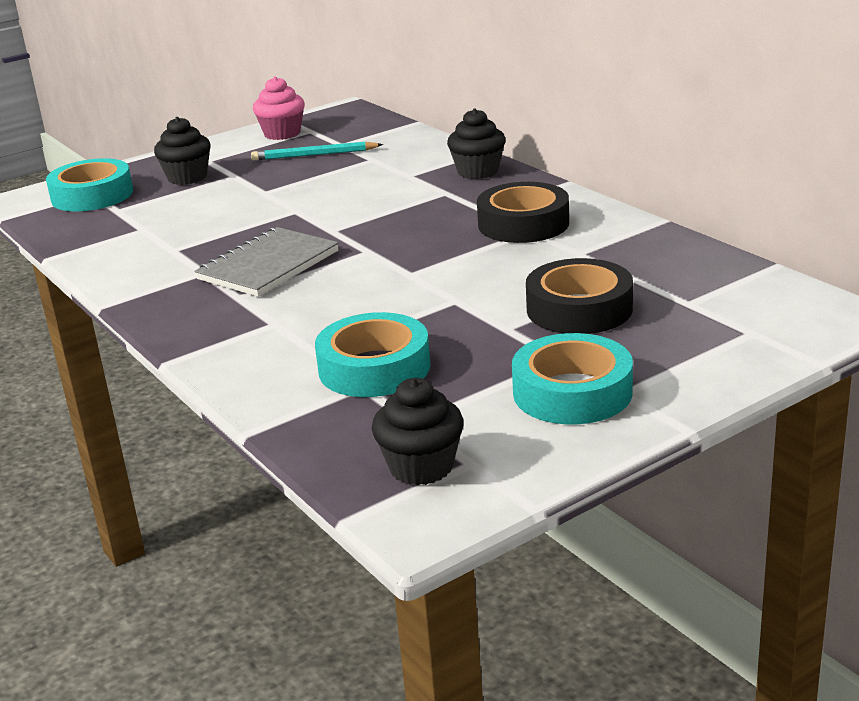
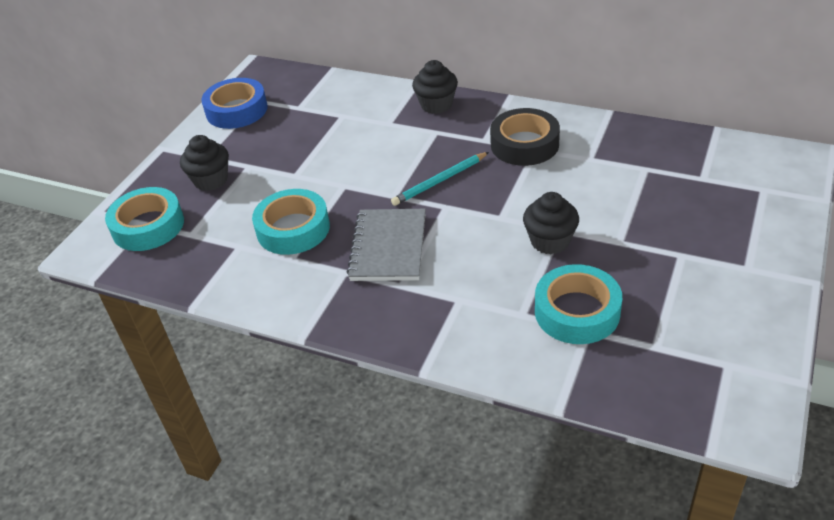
camera: 30 degrees left, 15 degrees up
(282, 133) = (236, 110): pink cupcake -> blue tape
(314, 155) = (291, 125): turquoise pencil -> turquoise pencil (440, 181)
(421, 467) = (705, 382): black cupcake -> black cupcake (550, 241)
(572, 392) = (721, 280): turquoise tape -> turquoise tape (293, 229)
(579, 309) = (646, 208): black tape -> none

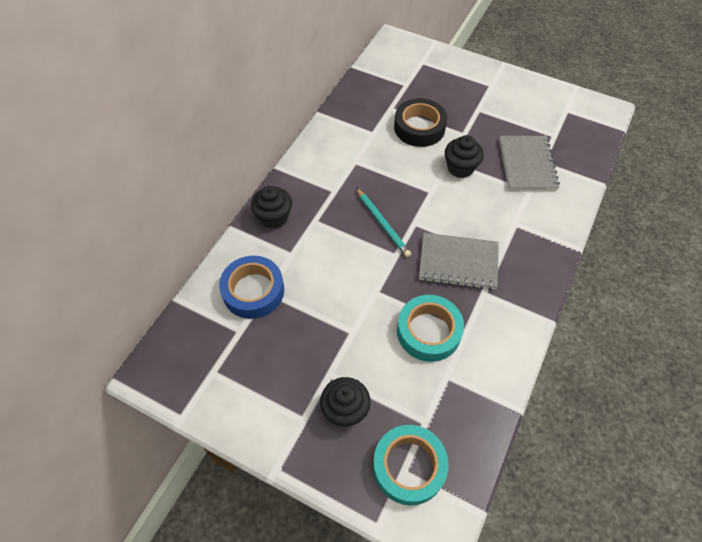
camera: 90 degrees left, 15 degrees up
(236, 110) = (224, 393): blue tape -> blue tape (253, 291)
(524, 144) = (347, 166): black tape -> black tape (419, 127)
(577, 312) = (527, 165): turquoise tape -> grey notebook

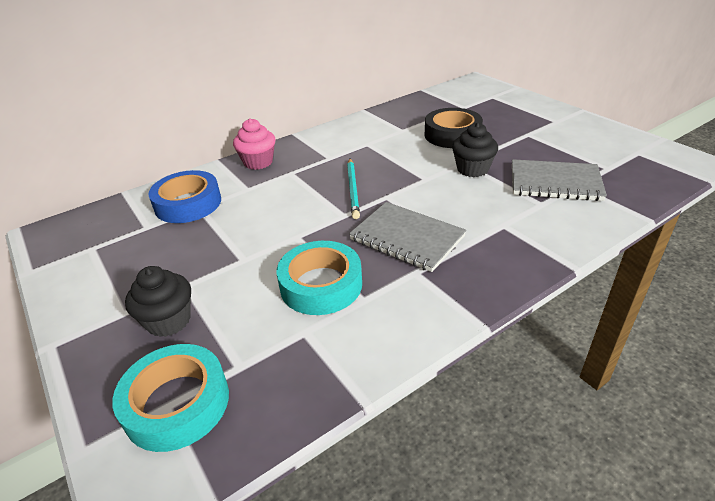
camera: 30 degrees right, 20 degrees down
(274, 217) = (258, 162): black cupcake -> pink cupcake
(527, 165) = (555, 183): grey notebook -> grey notebook turned 75 degrees clockwise

